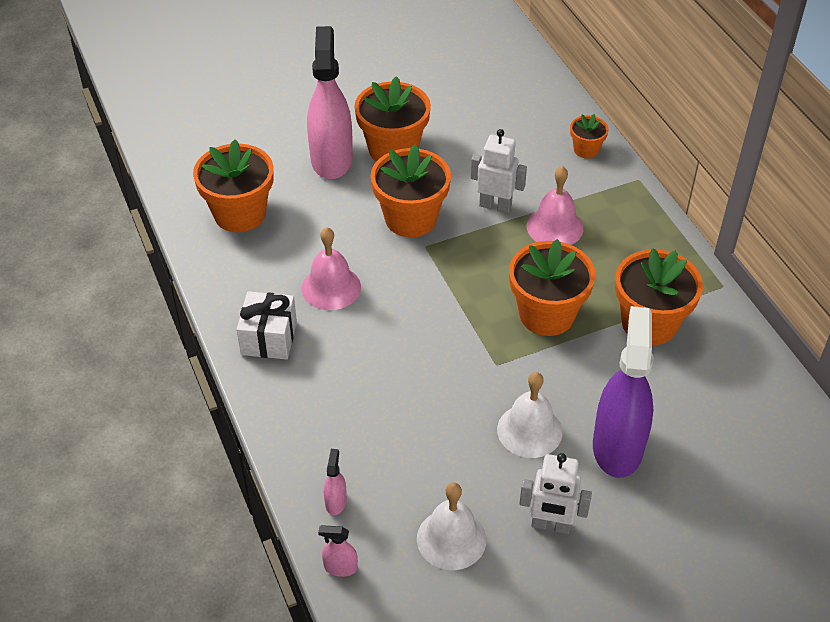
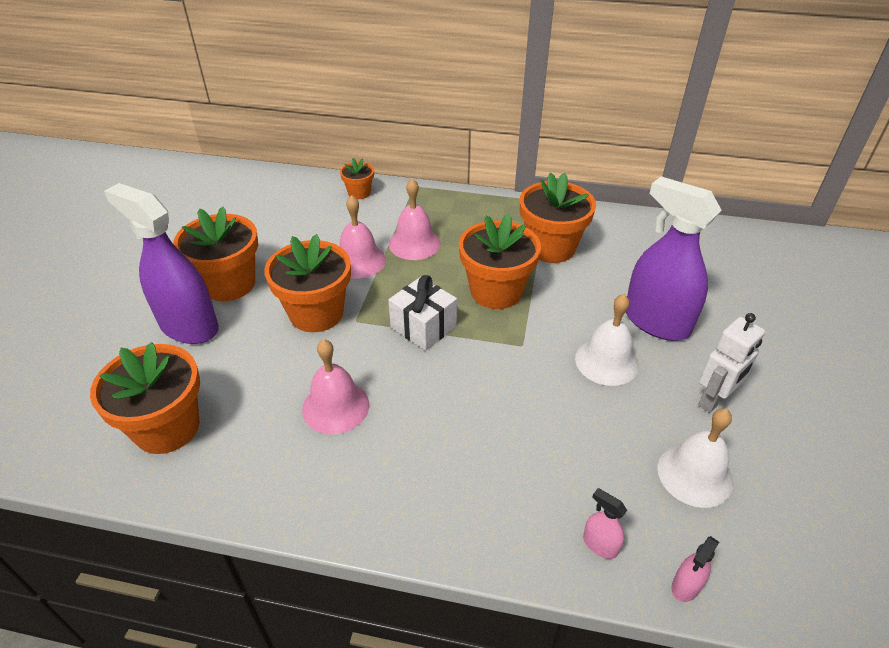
camera: 55 degrees left, 5 degrees down
(269, 338) = (349, 490): white gift -> white gift (423, 327)
(331, 159) = (189, 326): pink spray bottle -> purple spray bottle
(495, 205) = (359, 261): white robot -> pink bell

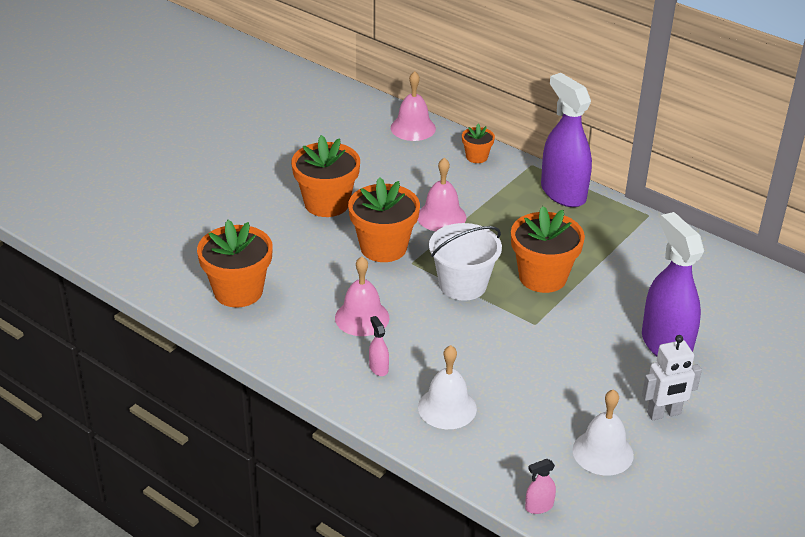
camera: 25 degrees right, 5 degrees down
(189, 326) = (282, 226): purple spray bottle -> purple spray bottle (563, 193)
(414, 243) = (498, 216): pink bell -> pink bell (413, 128)
(423, 327) = (463, 285): white gift -> white bucket
(551, 248) = (619, 257): orange flower pot -> none
(600, 545) = (496, 464): pink spray bottle -> pink spray bottle (378, 368)
(606, 361) = (596, 358): white bell -> white bell (447, 408)

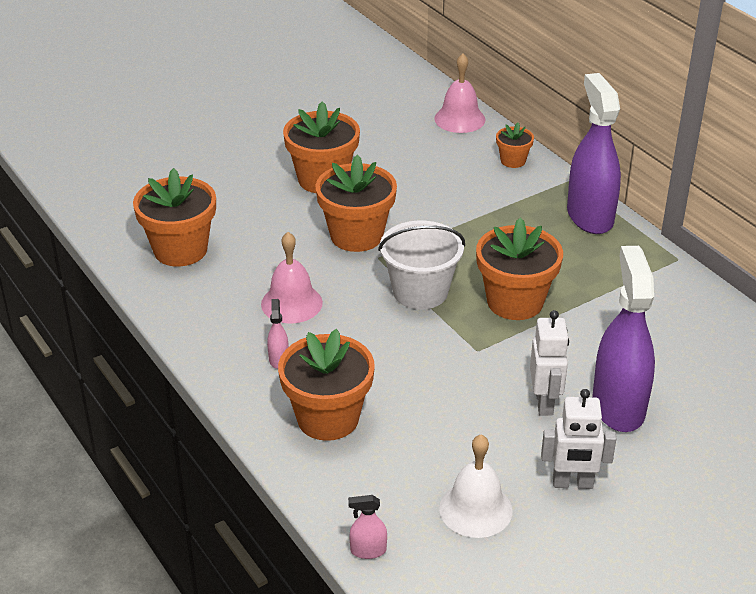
camera: 20 degrees right, 0 degrees up
(441, 217) = (438, 216): pink bell -> none
(447, 408) = (328, 418): white bell -> orange flower pot
(609, 354) = (544, 403): none -> white robot

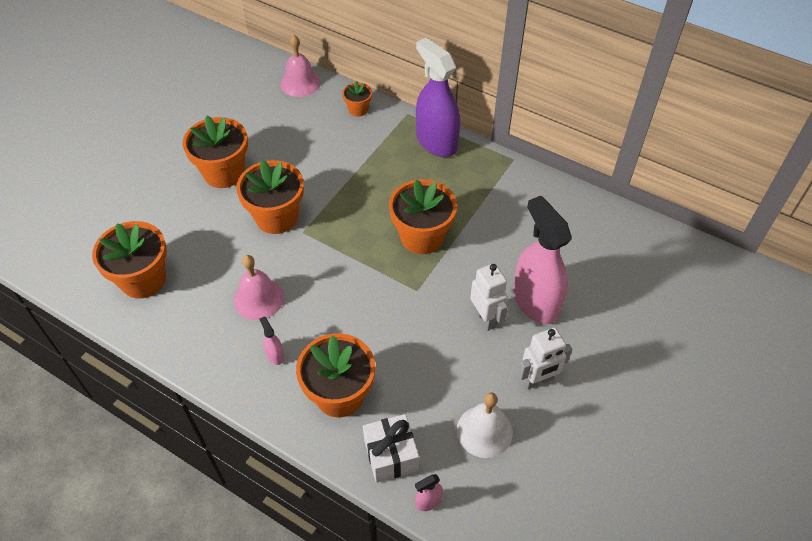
camera: 25 degrees left, 15 degrees up
(351, 493) = (391, 455): none -> white gift
(420, 291) = (350, 252): white bucket -> none
(618, 406) = (535, 302): purple spray bottle -> pink spray bottle

